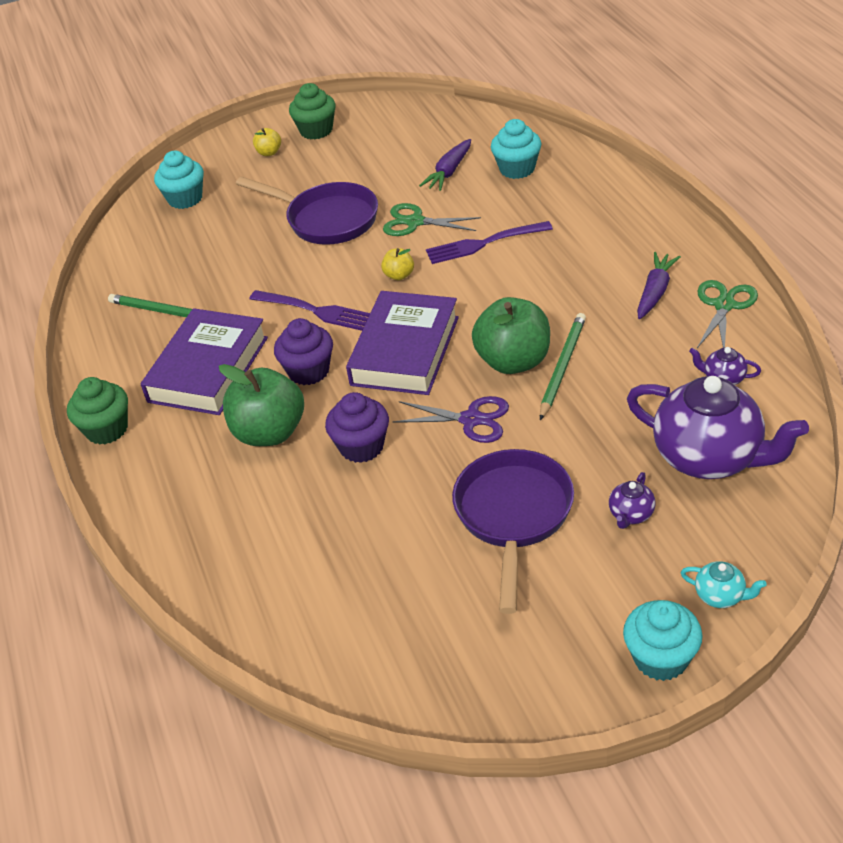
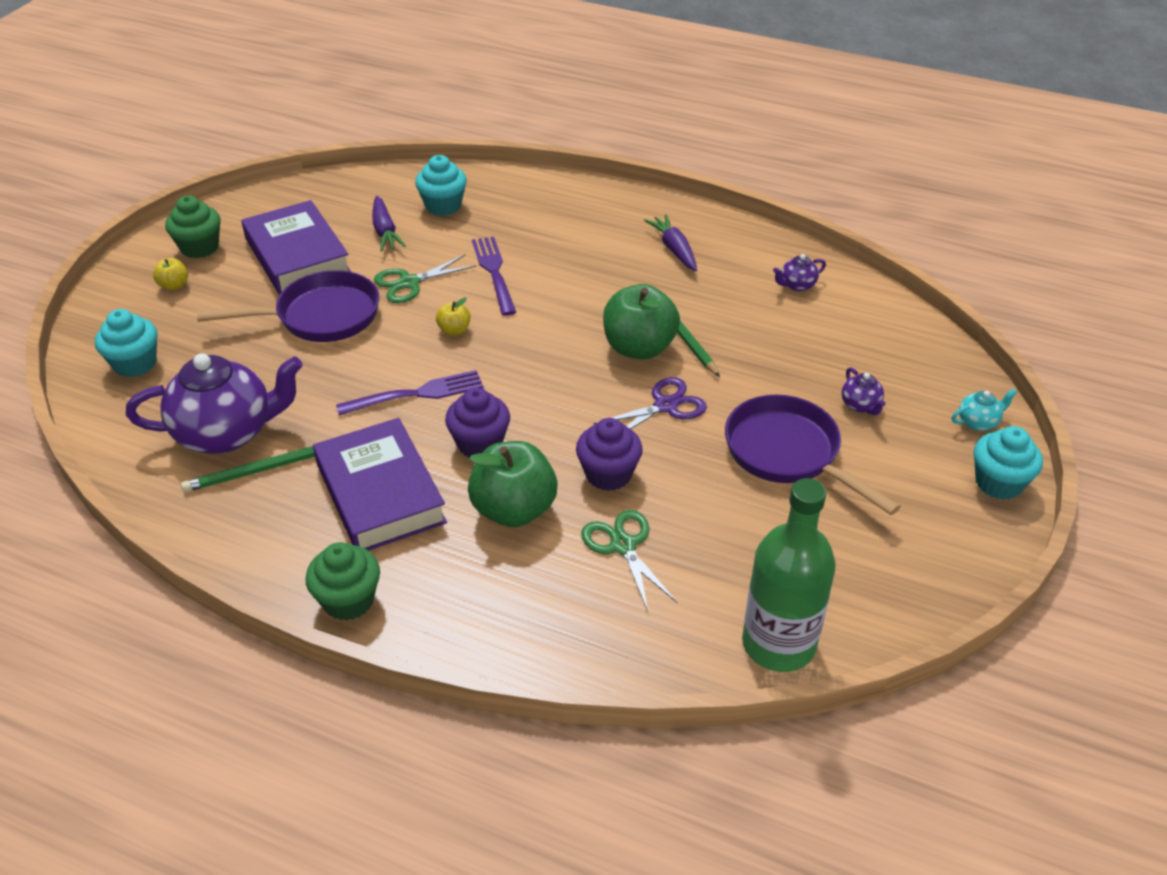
camera: 50 degrees left, 0 degrees up
(308, 650) = (778, 644): none -> green bottle
(405, 351) = (542, 384): purple book -> purple book (297, 256)
(485, 243) = (494, 273): purple fork -> purple fork turned 135 degrees clockwise
(709, 458) = (857, 341): purple teapot -> purple teapot (226, 433)
(724, 305) = (732, 236): green scissors -> green scissors (623, 545)

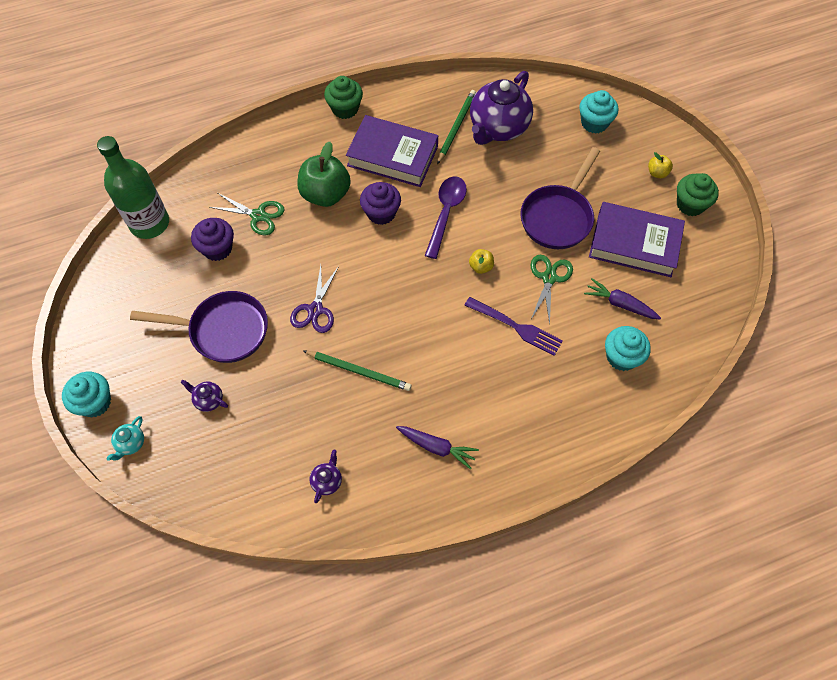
camera: 135 degrees right, 20 degrees up
(416, 394) = (446, 213): purple fork -> purple spoon
(608, 474) = (302, 245): purple cupcake -> purple cupcake (217, 248)
(639, 348) = (370, 339): green apple -> none

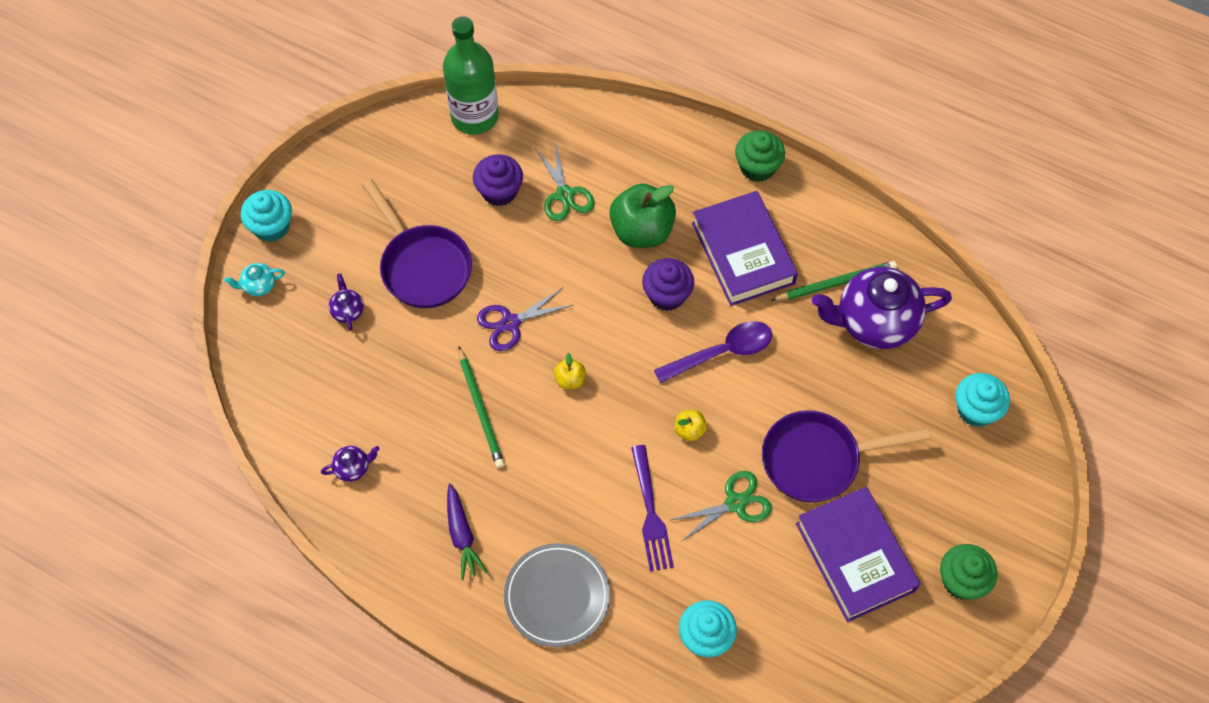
camera: 50 degrees right, 0 degrees up
(527, 421) = (557, 596): none -> grey plate
(620, 304) = (767, 593): purple carrot -> none
(657, 173) = (971, 518): yellow apple -> yellow apple (570, 380)

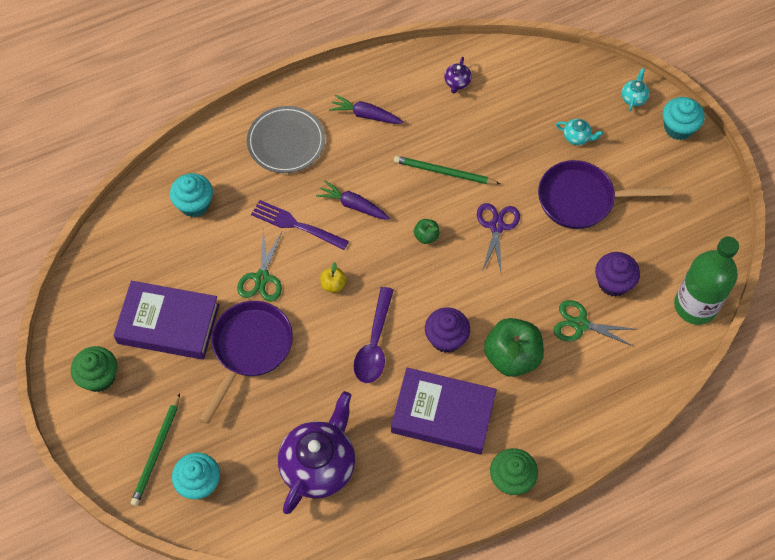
camera: 125 degrees right, 0 degrees up
(347, 311) = (577, 137): purple teapot -> turquoise teapot
(570, 380) = (426, 236): yellow apple -> green apple
(585, 472) = (353, 205): none -> purple carrot
(835, 283) = (370, 462): green pencil -> green pencil (157, 451)

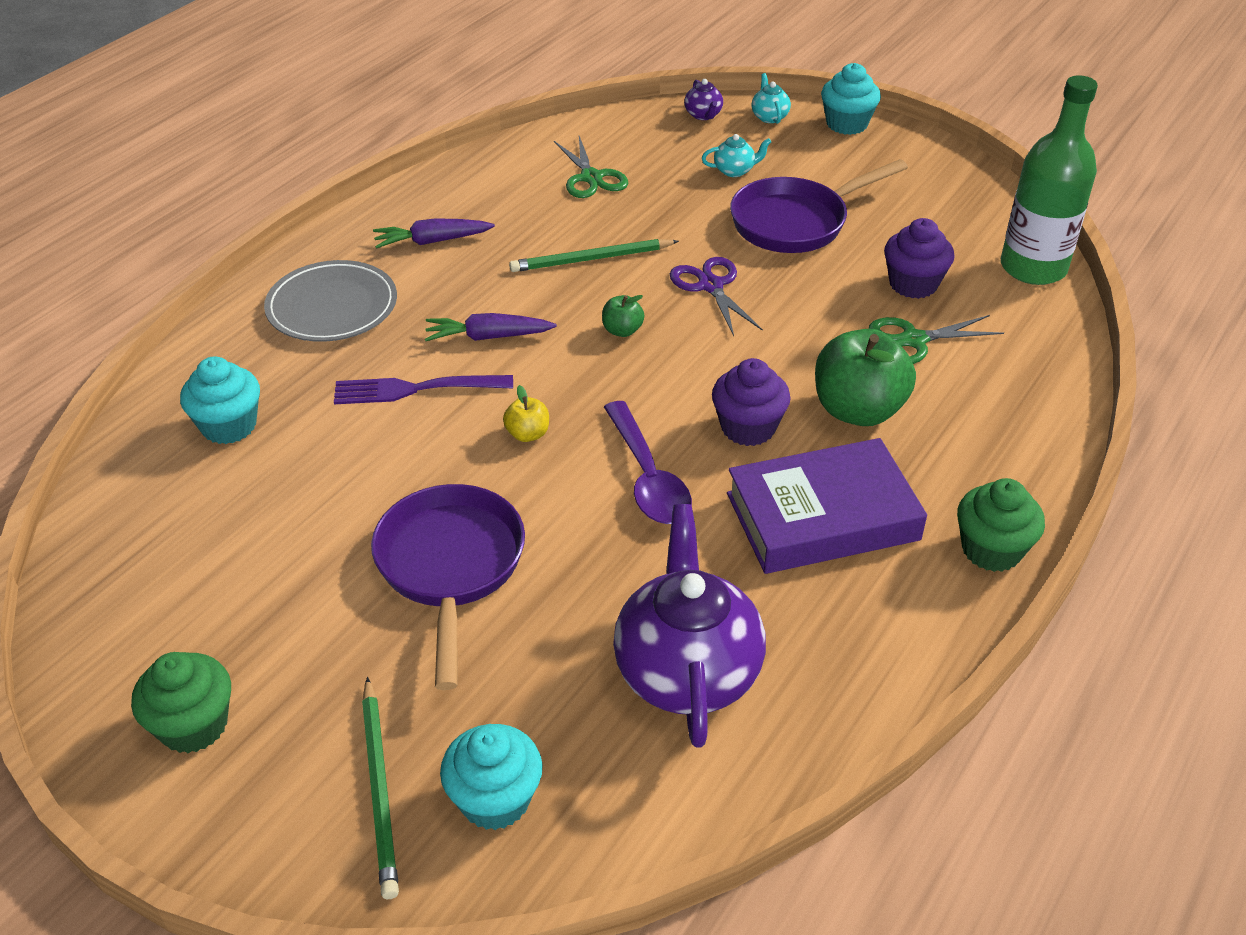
camera: 30 degrees left, 20 degrees down
(168, 324) = (281, 593): purple book -> none
(262, 278) = (406, 471): green scissors -> green scissors (591, 178)
(457, 83) = (535, 172): purple teapot -> purple teapot (703, 115)

